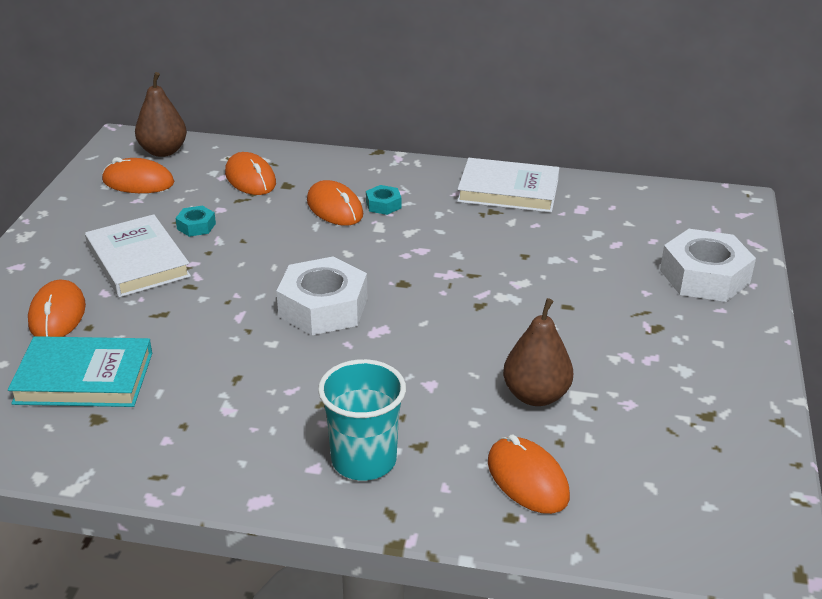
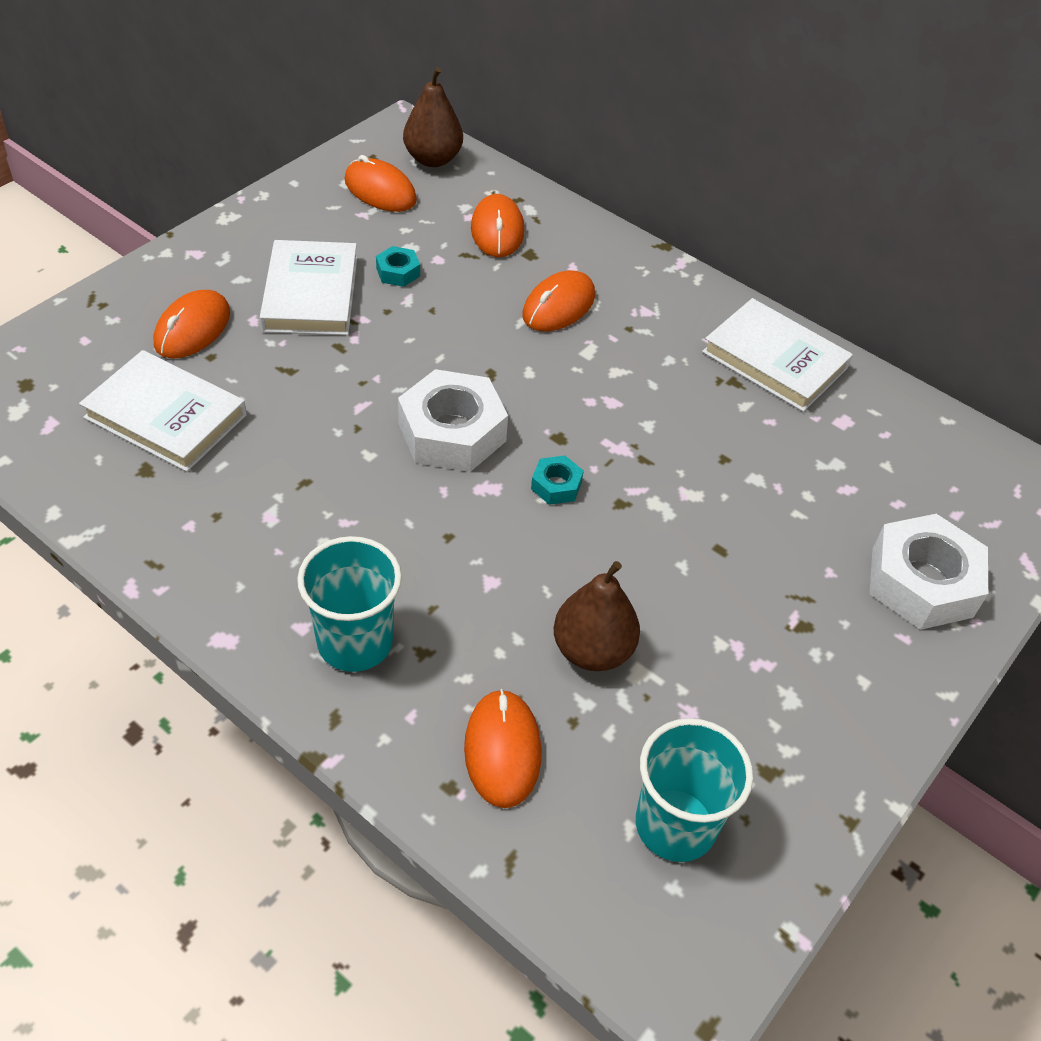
camera: 25 degrees right, 15 degrees up
(84, 378) = (166, 416): turquoise book -> white book
(334, 208) = (558, 306): orange mouse -> orange mouse turned 45 degrees clockwise
(383, 205) = (615, 323): turquoise nut -> turquoise nut (556, 485)
(678, 470) = (675, 825): none -> turquoise cup

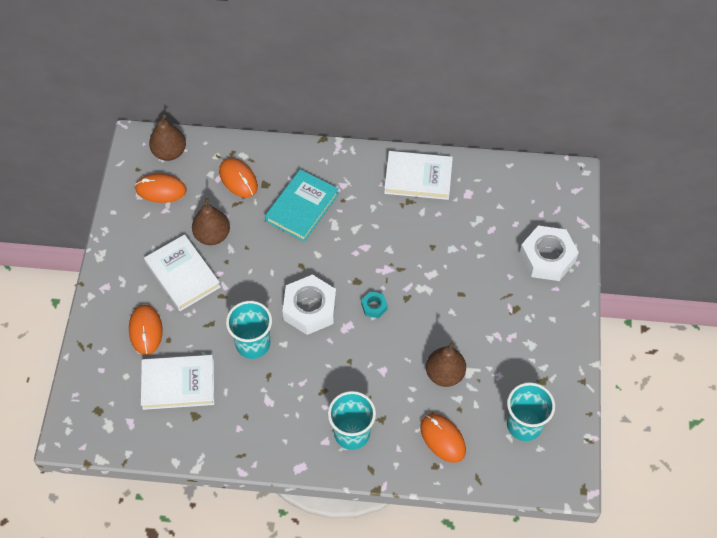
camera: 30 degrees left, 10 degrees up
(323, 428) = (253, 344): none -> turquoise cup
(398, 272) = (212, 235): turquoise nut -> brown pear
(558, 306) = (302, 207): orange mouse -> turquoise book

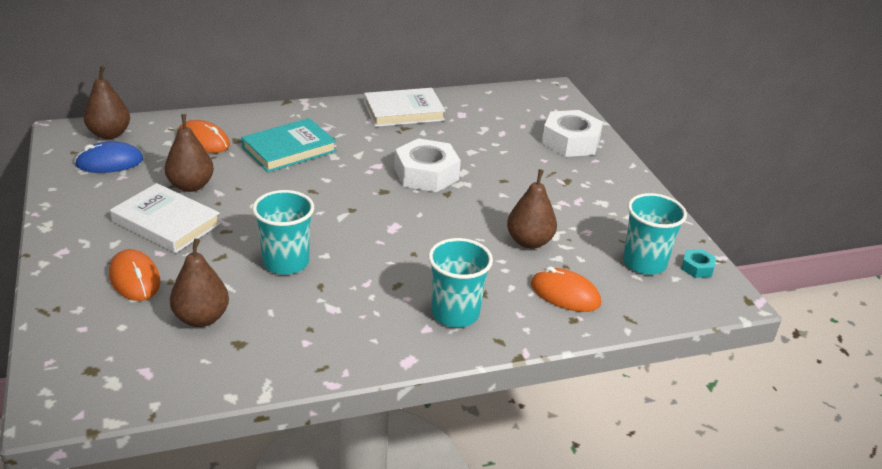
camera: 25 degrees left, 25 degrees down
(161, 190) = (109, 162): orange mouse -> blue mouse
(178, 384) = (201, 318): white book -> brown pear
(302, 207) = (289, 149): turquoise book -> turquoise book turned 45 degrees clockwise
(310, 309) = (341, 221): white nut -> white nut (426, 174)
(374, 306) = (415, 206): turquoise nut -> turquoise nut (697, 268)

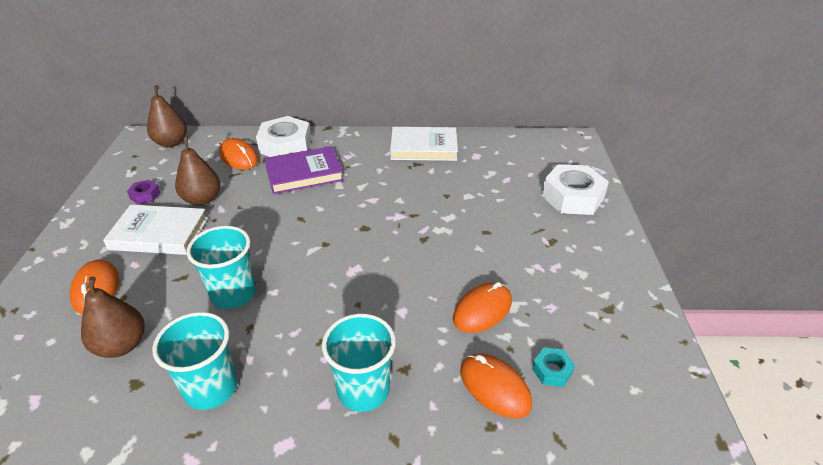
camera: 20 degrees right, 5 degrees up
(109, 162) = (154, 168): blue mouse -> none
(120, 189) = (145, 195): none -> purple nut
(166, 223) = (159, 234): white book -> white book turned 45 degrees counterclockwise
(289, 149) = (304, 173): turquoise book -> purple book
(426, 174) = (413, 215): white nut -> white nut (285, 145)
(529, 242) = (482, 310): brown pear -> orange mouse
(644, 263) = (603, 361): turquoise cup -> turquoise cup (211, 388)
(697, 268) = (666, 379): turquoise nut -> turquoise nut (552, 370)

